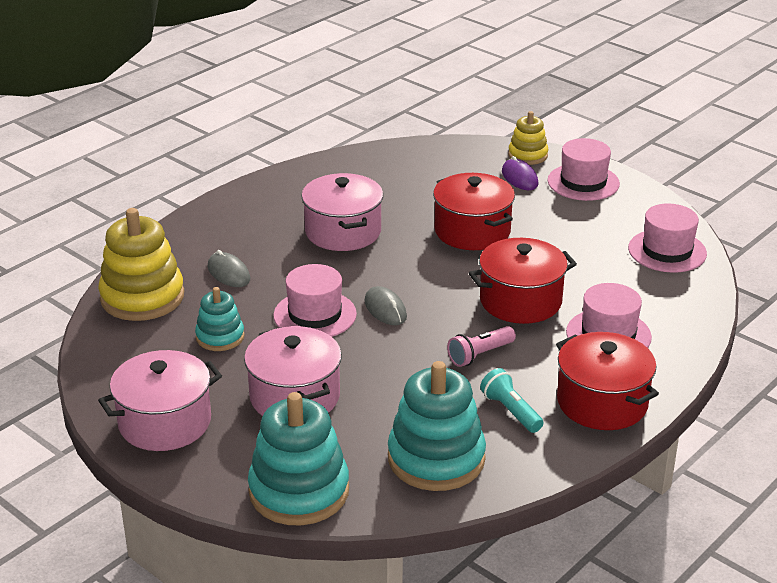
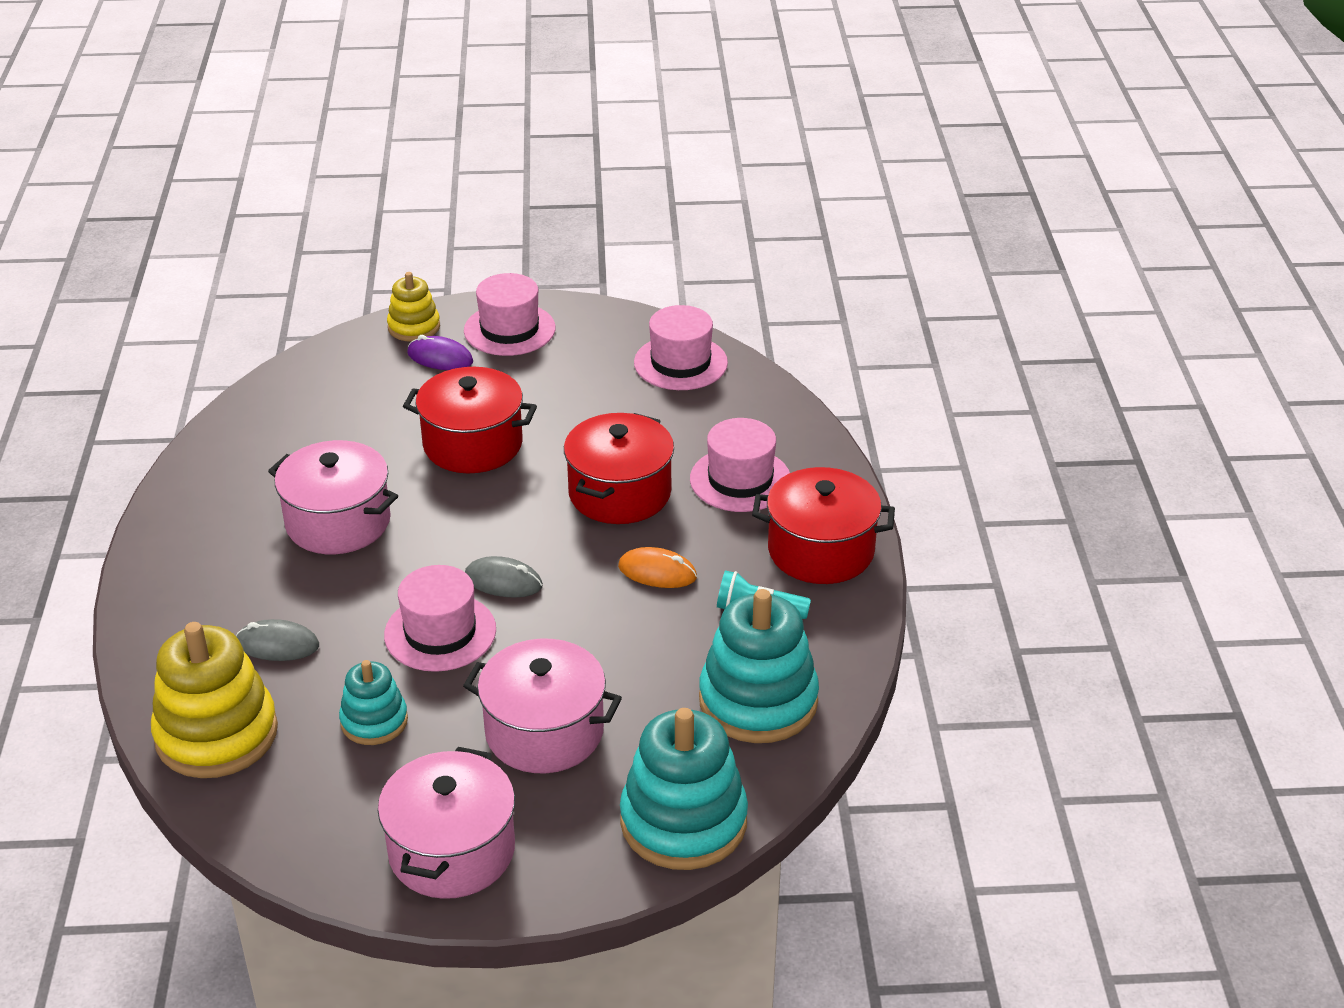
camera: 45 degrees left, 5 degrees up
(480, 355) = (657, 572): pink flashlight -> orange mouse

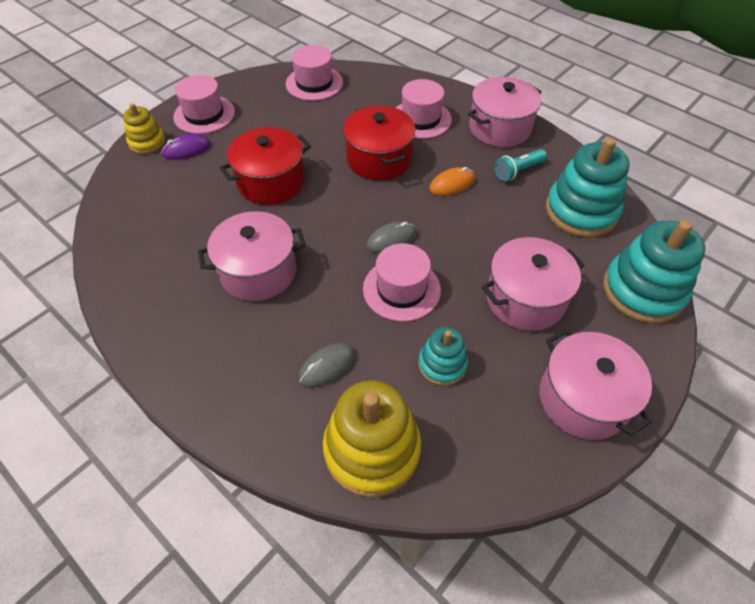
camera: 45 degrees left, 15 degrees up
(820, 550) = (499, 128): red pot -> pink pot

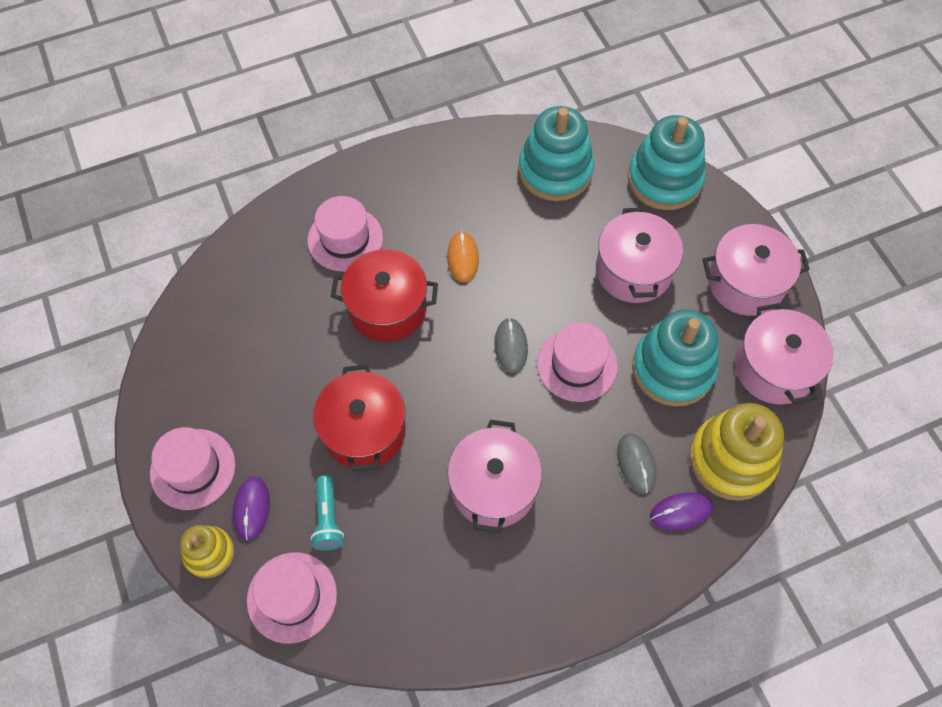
camera: 65 degrees left, 10 degrees up
(294, 420) = (681, 512): none -> purple mouse
(314, 83) = (208, 321): pink hat -> pink hat (292, 597)
(442, 364) = (672, 369): turquoise stacking toy -> turquoise stacking toy, size x1.79
(499, 128) = (404, 174): pink pot -> pink pot (774, 368)
(518, 171) = (476, 192): turquoise flashlight -> turquoise flashlight (328, 518)

